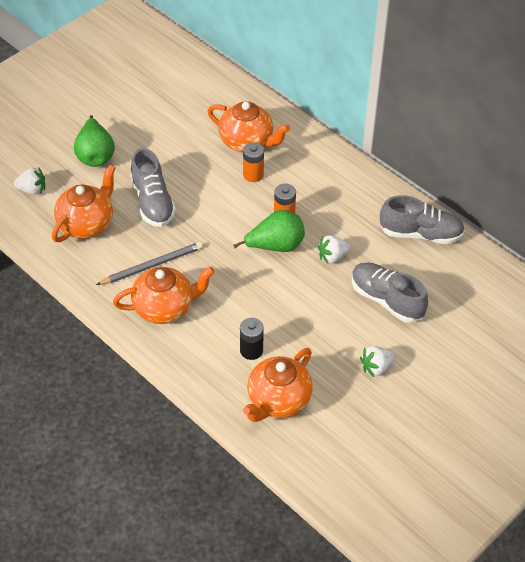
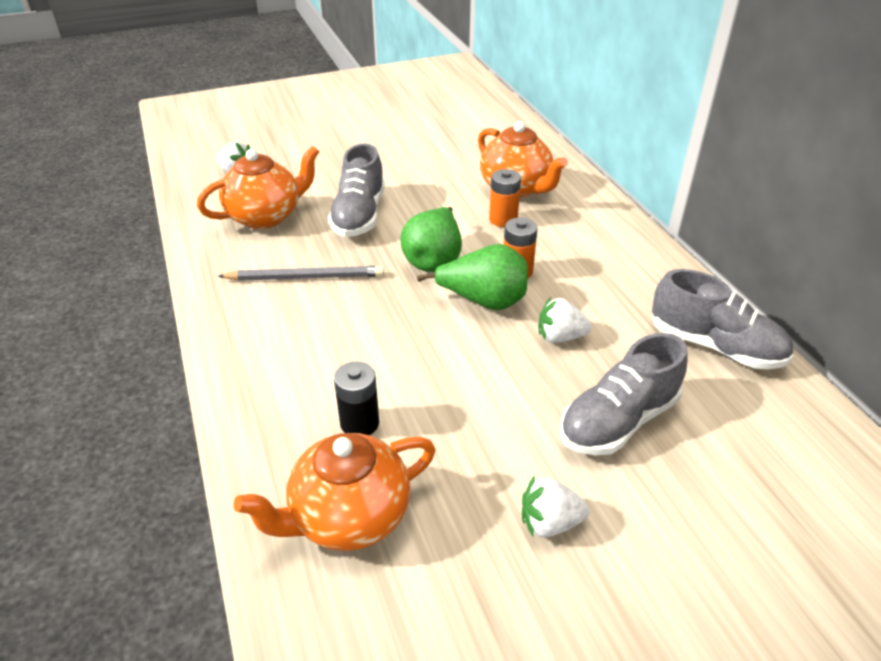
camera: 25 degrees right, 10 degrees down
(95, 155) = (330, 160): green pear -> green pear (434, 260)
(165, 308) = (282, 329): orange teapot -> none
(386, 300) = (618, 421): grey shoe -> grey shoe turned 105 degrees counterclockwise

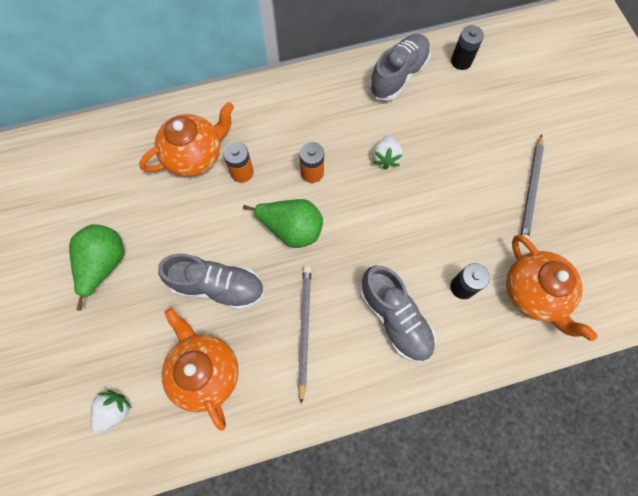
camera: 85 degrees left, 30 degrees up
(484, 301) = (345, 199): green pear -> green pear (104, 264)
(549, 523) = (531, 190): white strawberry -> grey pencil
(618, 421) = (459, 141): grey shoe -> grey shoe (394, 318)
(789, 424) = (461, 61): none -> black battery

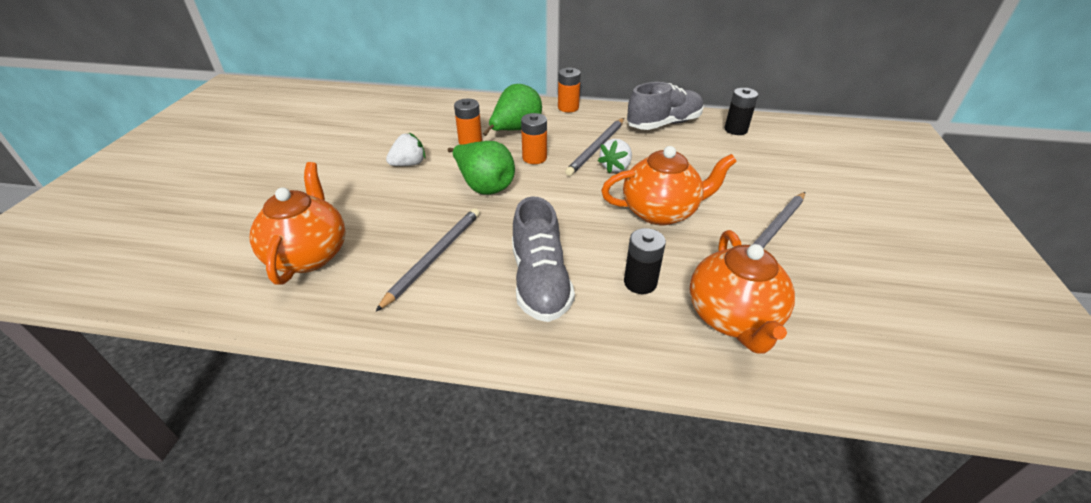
camera: 25 degrees right, 30 degrees down
(104, 264) = (302, 160): green pear -> green pear (516, 130)
(114, 411) = (201, 253): white strawberry -> white strawberry (409, 164)
(195, 155) = (440, 123): orange teapot -> orange teapot (661, 212)
(218, 286) = (381, 201): grey shoe -> none
(301, 81) = (568, 107): none -> orange battery
(357, 136) = (596, 148): none -> grey pencil

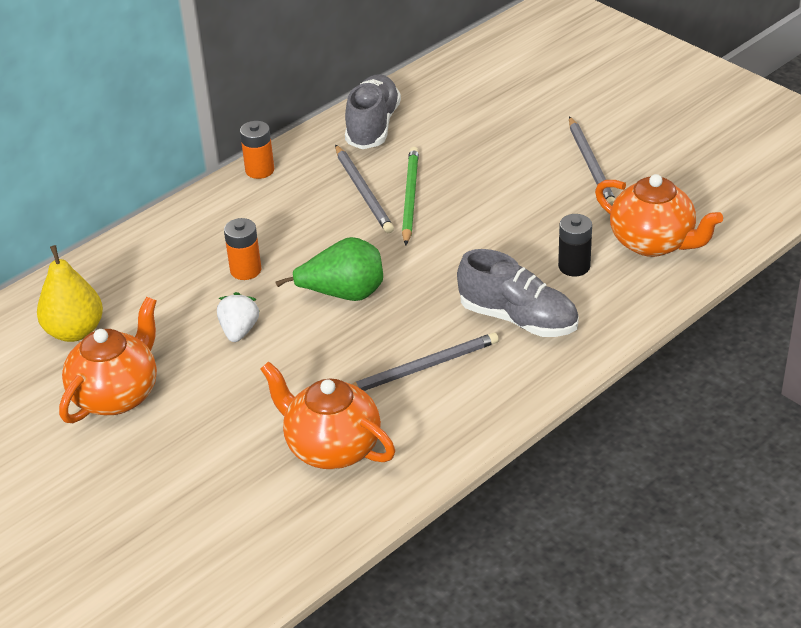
camera: 50 degrees left, 0 degrees up
(363, 115) = (75, 331): none -> yellow pear
(434, 257) = (422, 367): grey pencil -> grey pencil turned 90 degrees clockwise
(516, 130) = (262, 228): green pear -> none
(534, 158) = (332, 240): orange battery -> none
(615, 167) = (410, 197): white strawberry -> green pencil
(661, 212) = (504, 207): orange teapot -> orange teapot (117, 395)
(735, 130) = (437, 91): black battery -> none

